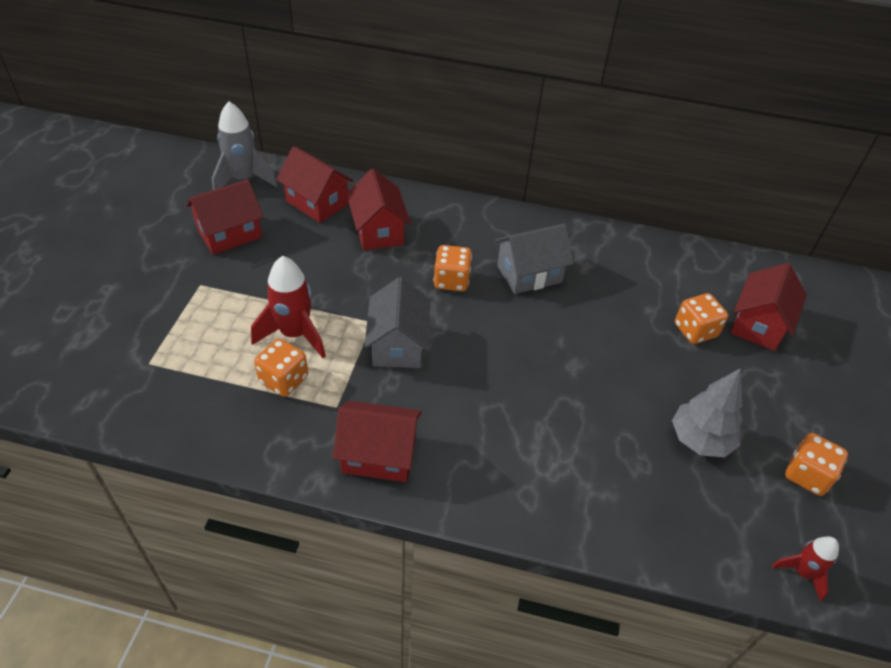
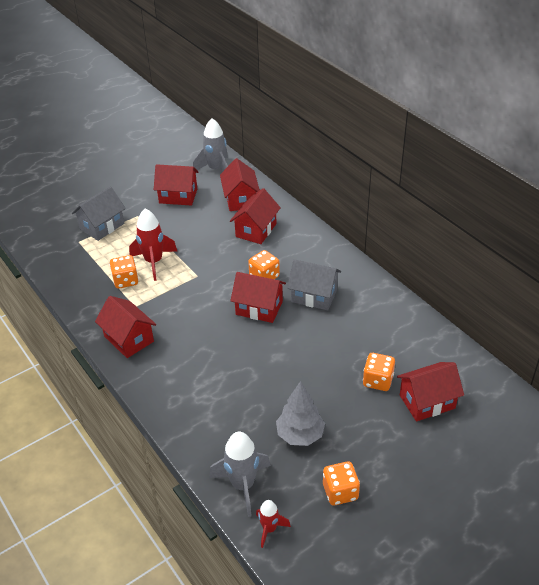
camera: 45 degrees right, 5 degrees down
(398, 344) = (197, 294): grey house -> grey house (102, 226)
(489, 321) = (259, 308): none -> red house
(719, 543) = (243, 485): none -> grey rocket

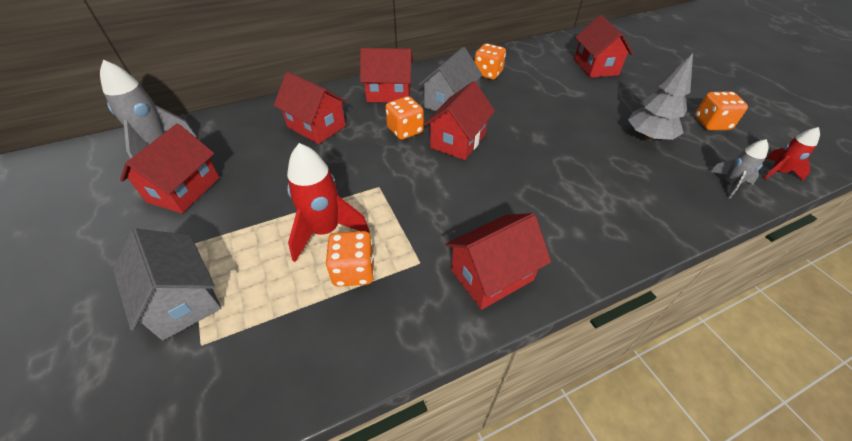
camera: 80 degrees left, 5 degrees up
(240, 199) = (245, 131): red house -> red house (389, 93)
(243, 485) = (730, 184): grey rocket -> grey rocket, size x0.57
(377, 381) = (572, 85): orange dice -> orange dice (488, 73)

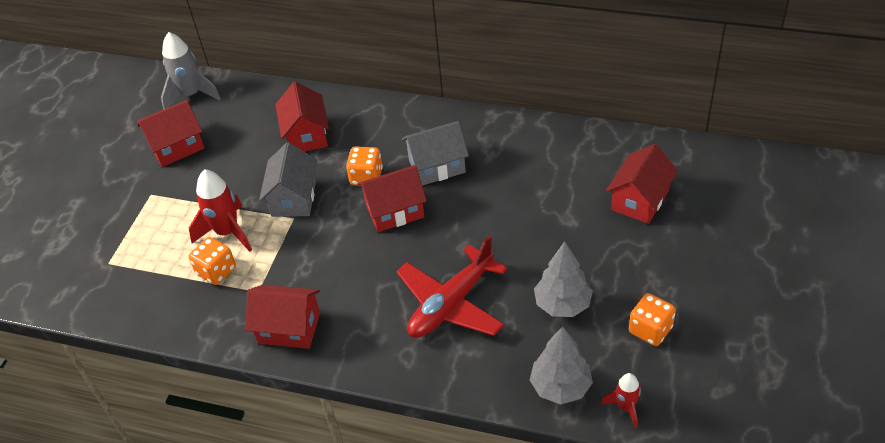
camera: 45 degrees right, 0 degrees up
(183, 299) = (119, 230): grey house -> grey house (293, 198)
(389, 93) = (398, 128): red house -> none
(488, 73) = (514, 150): orange dice -> none
(586, 176) = (451, 304): none -> red plane
(730, 184) = (560, 387): grey rocket -> grey tree

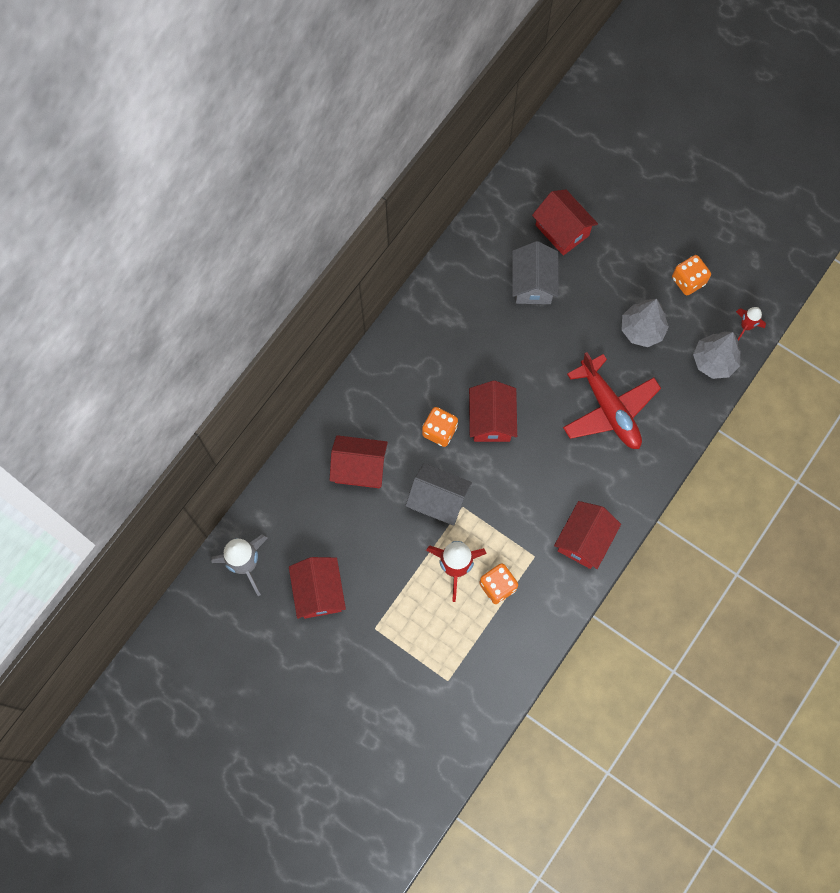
camera: 75 degrees left, 25 degrees up
(437, 166) = (453, 369): grey house -> grey house (533, 284)

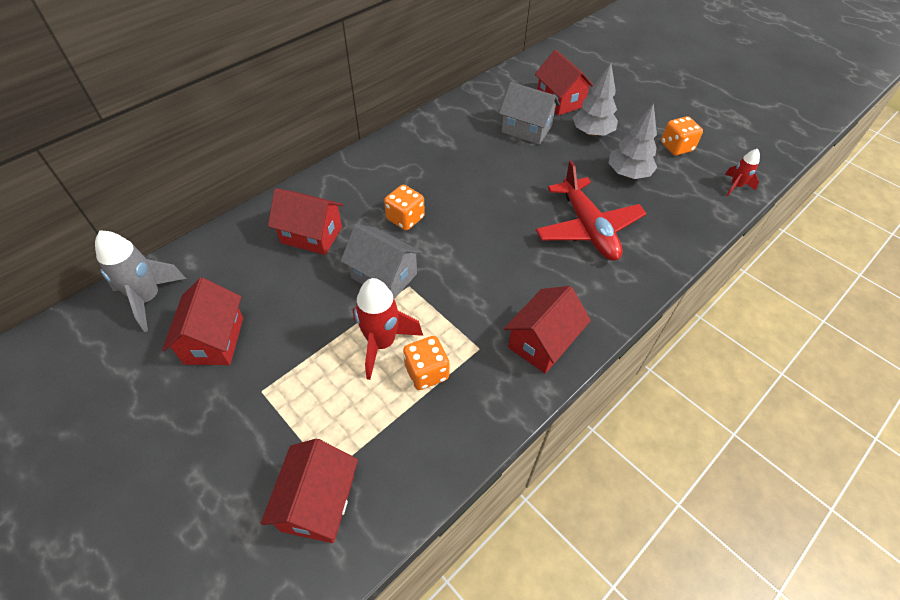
camera: 10 degrees right, 20 degrees down
(491, 420) = (461, 218): red house -> red house (318, 502)
(533, 284) = (526, 129): grey house -> grey house turned 75 degrees counterclockwise
(714, 361) = (702, 207): grey tree -> grey tree (592, 133)

